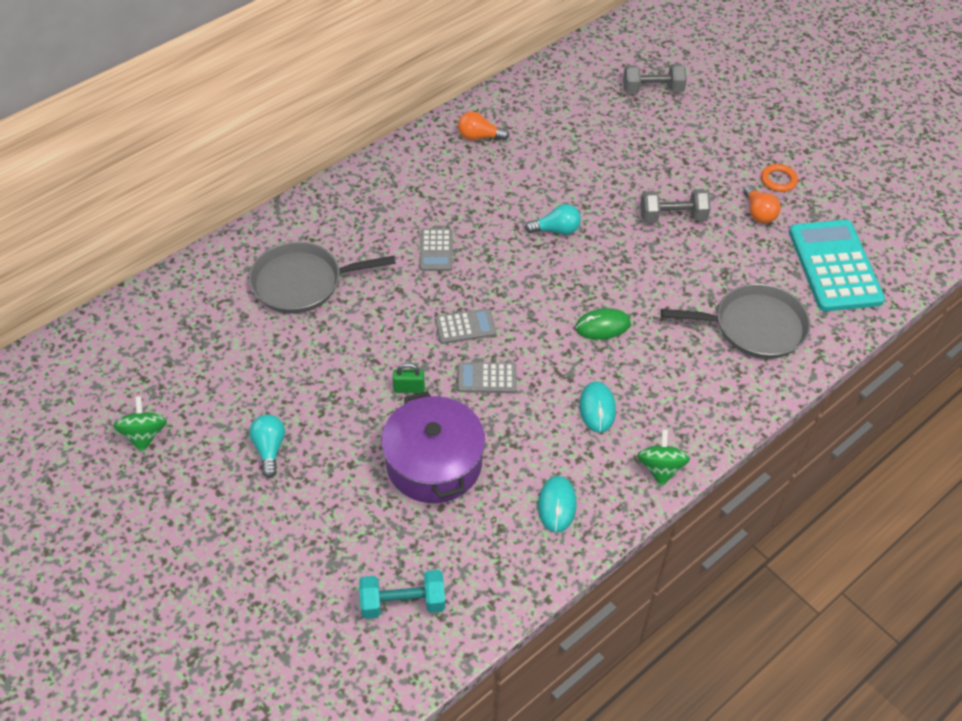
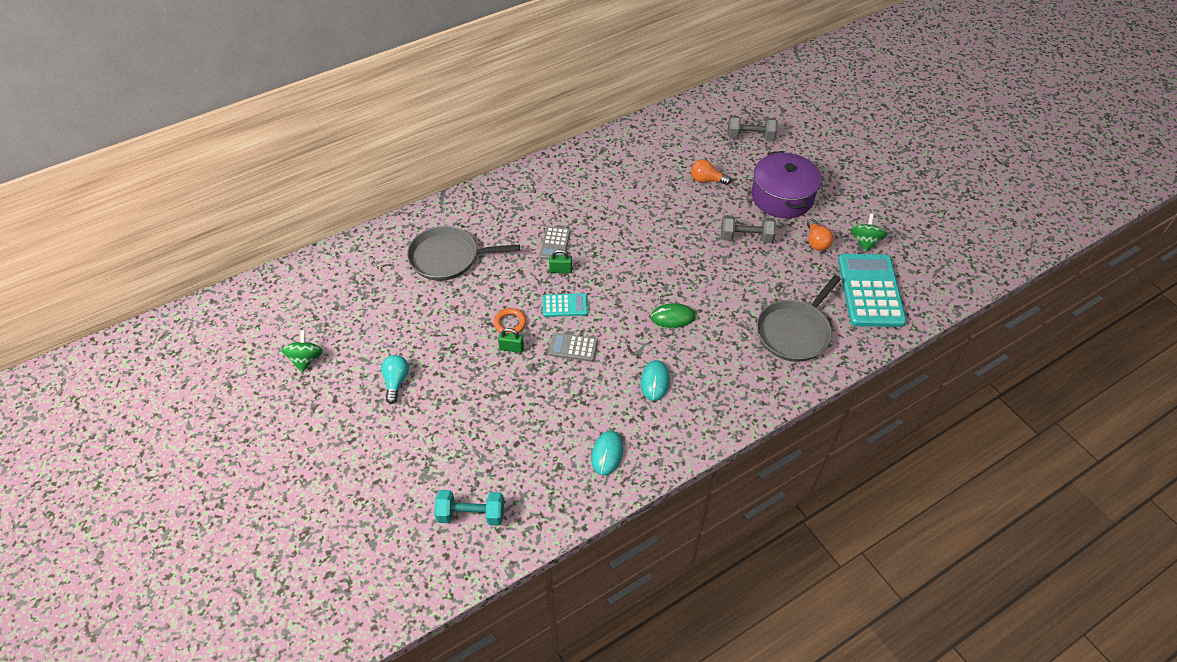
camera: 10 degrees right, 0 degrees up
(434, 463) = (518, 408): purple pot -> purple pot (782, 197)
(450, 282) = (560, 270): none -> green padlock
(465, 327) = (565, 305): grey calculator -> turquoise calculator
(479, 137) = (606, 160): orange light bulb -> orange light bulb (707, 180)
(556, 230) = (651, 238): turquoise light bulb -> none
(660, 468) = (695, 435): green spinning top -> green spinning top (865, 242)
(754, 327) = (794, 332): grey pan -> grey pan turned 120 degrees clockwise
(778, 180) = (837, 217): orange ring -> orange ring (510, 323)

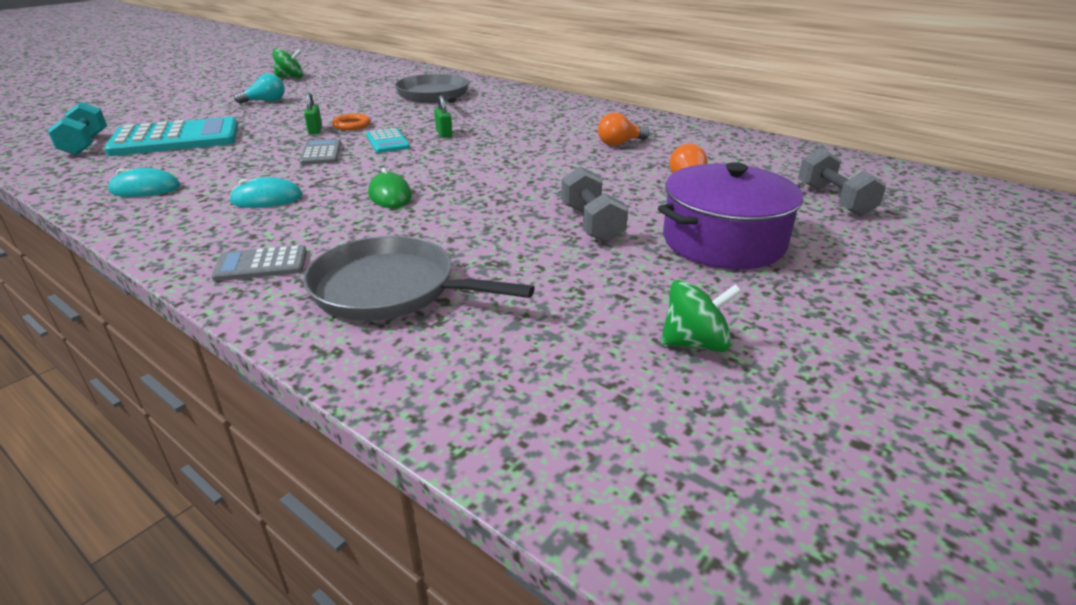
camera: 70 degrees right, 20 degrees down
(555, 244) = (484, 126): grey calculator -> grey calculator (261, 265)
(816, 241) = (641, 286): orange light bulb -> orange light bulb (620, 143)
(870, 291) = (546, 366): turquoise calculator -> turquoise calculator (176, 139)

